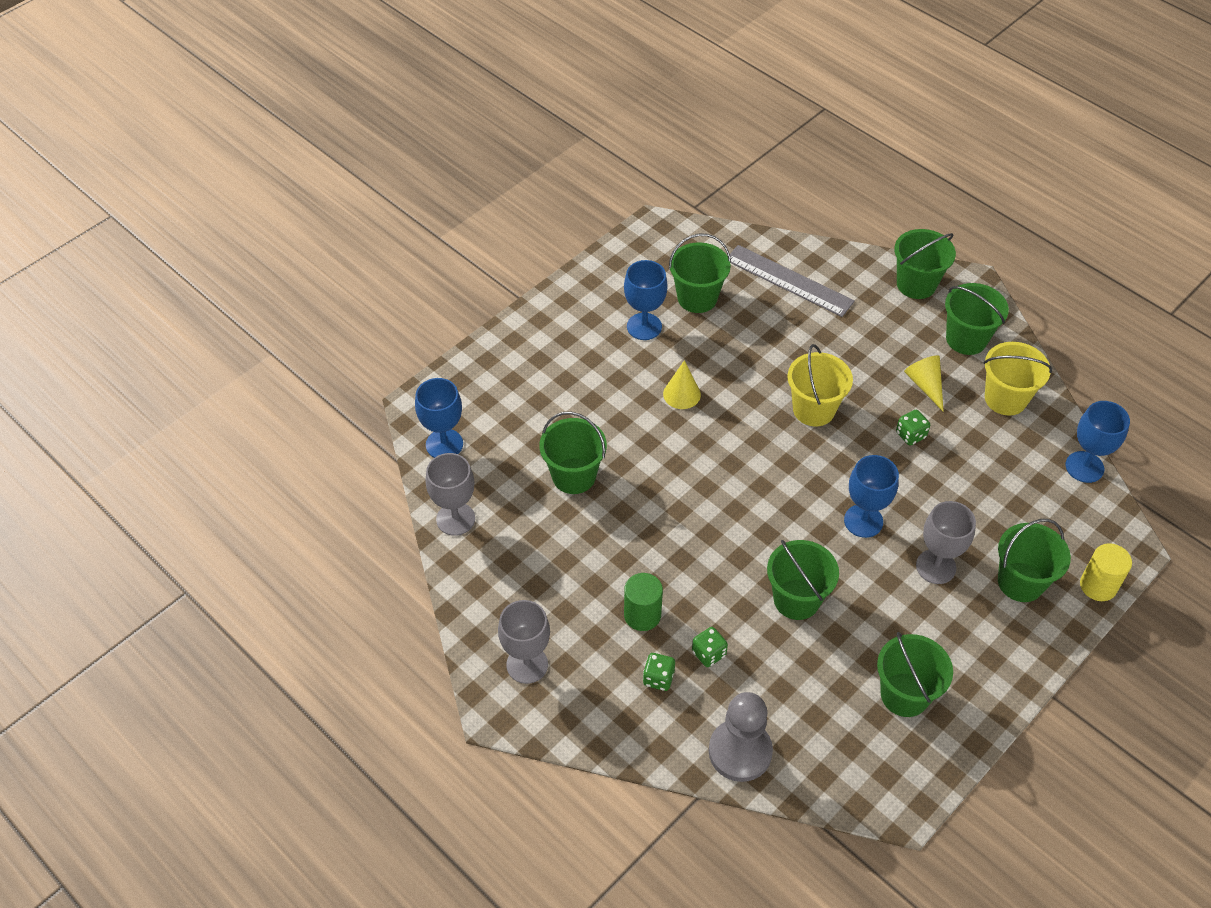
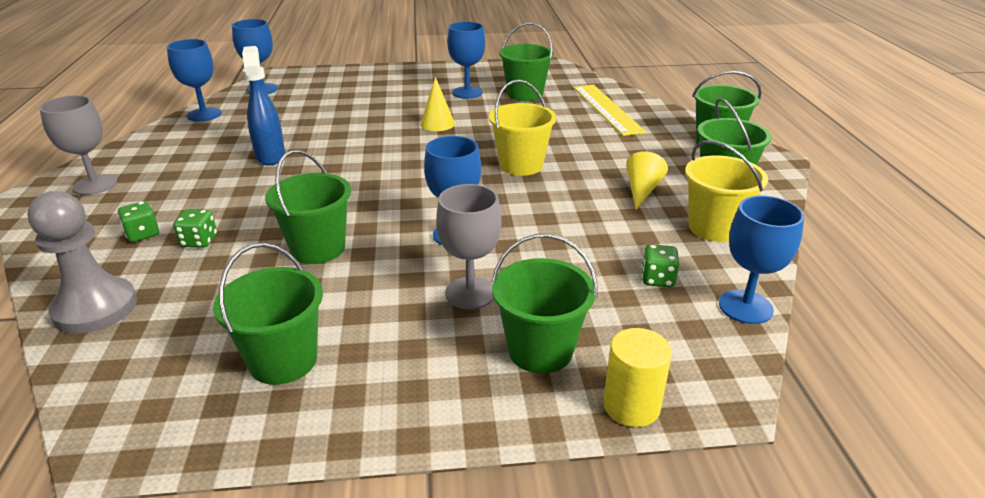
camera: 40 degrees right, 20 degrees down
(455, 519) = (204, 114): grey goblet -> blue goblet
(574, 476) = (301, 127): green bucket -> none
(610, 531) = (270, 156): none -> blue spray bottle
(642, 615) = (204, 200): green cylinder -> none
(788, 281) = (606, 109): grey ruler -> yellow ruler
(910, 435) = (582, 209): green dice -> green dice (657, 279)

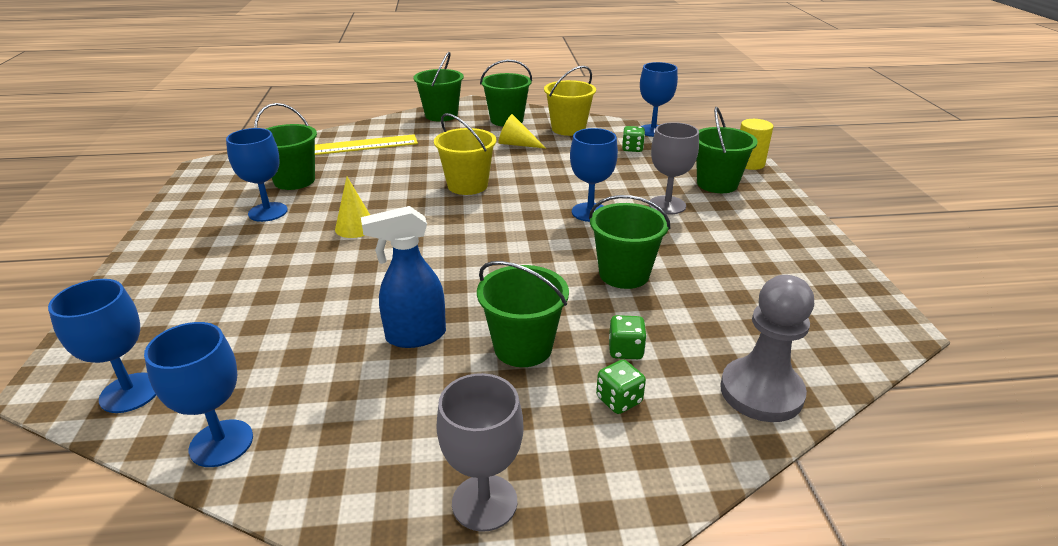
camera: 90 degrees left, 0 degrees up
(283, 361) = (774, 271): green bucket -> green bucket (523, 347)

